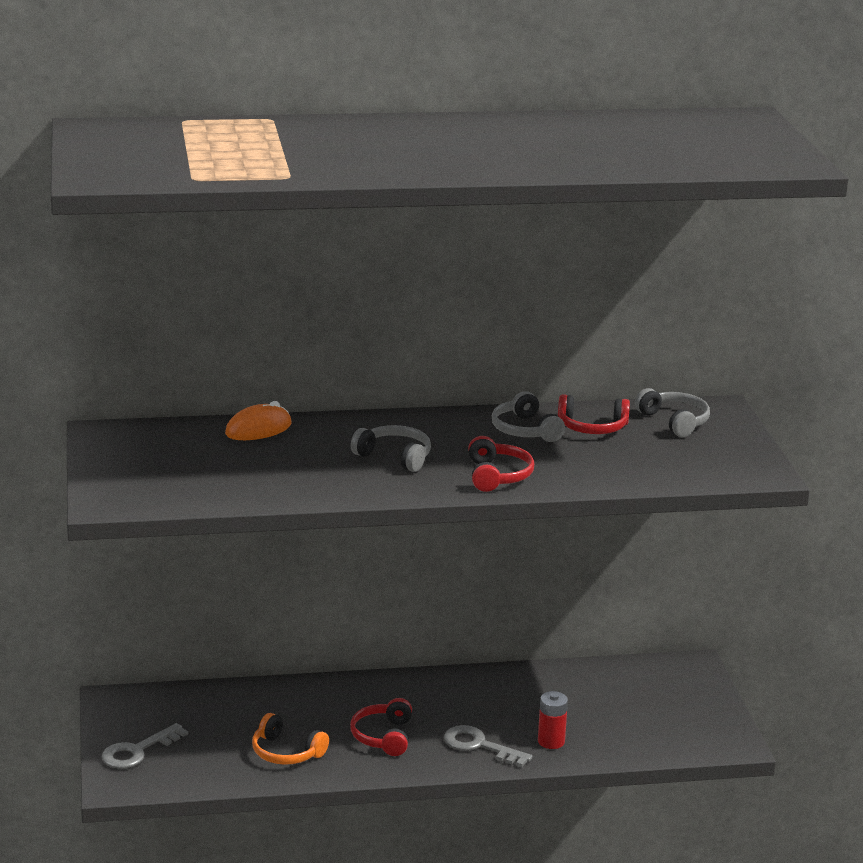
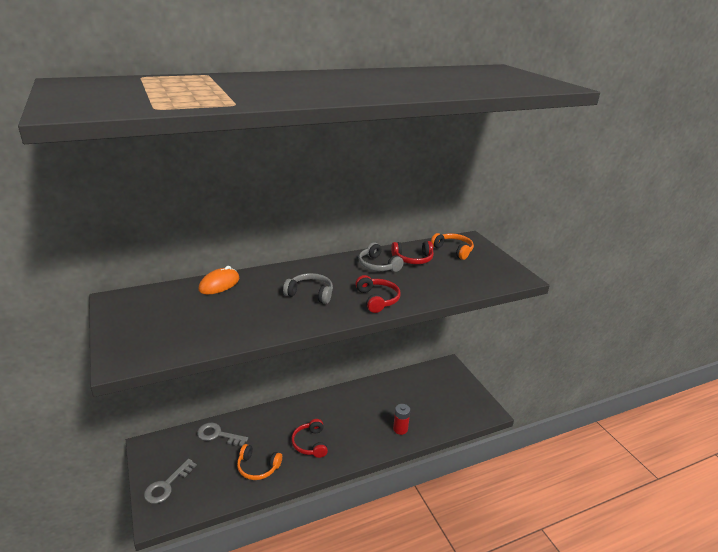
camera: 15 degrees left, 5 degrees up
(479, 746) = (364, 440): grey key -> grey key (218, 435)
(674, 421) = (453, 250): grey headphones -> orange headphones

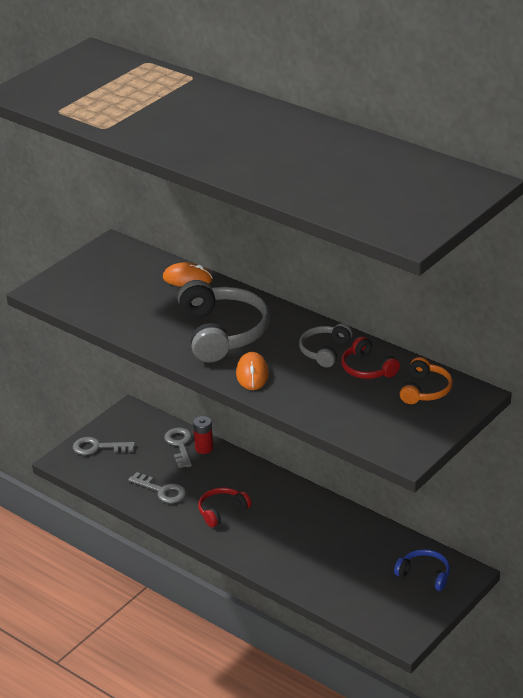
camera: 65 degrees right, 5 degrees up
(257, 467) = (162, 491): orange headphones -> grey key
(310, 294) = (222, 333): grey headphones -> grey headphones, size x1.88
(377, 299) = (252, 374): red headphones -> orange mouse
(400, 429) = (303, 569): red battery -> red battery (204, 448)
(440, 380) = (424, 575): none -> blue headphones

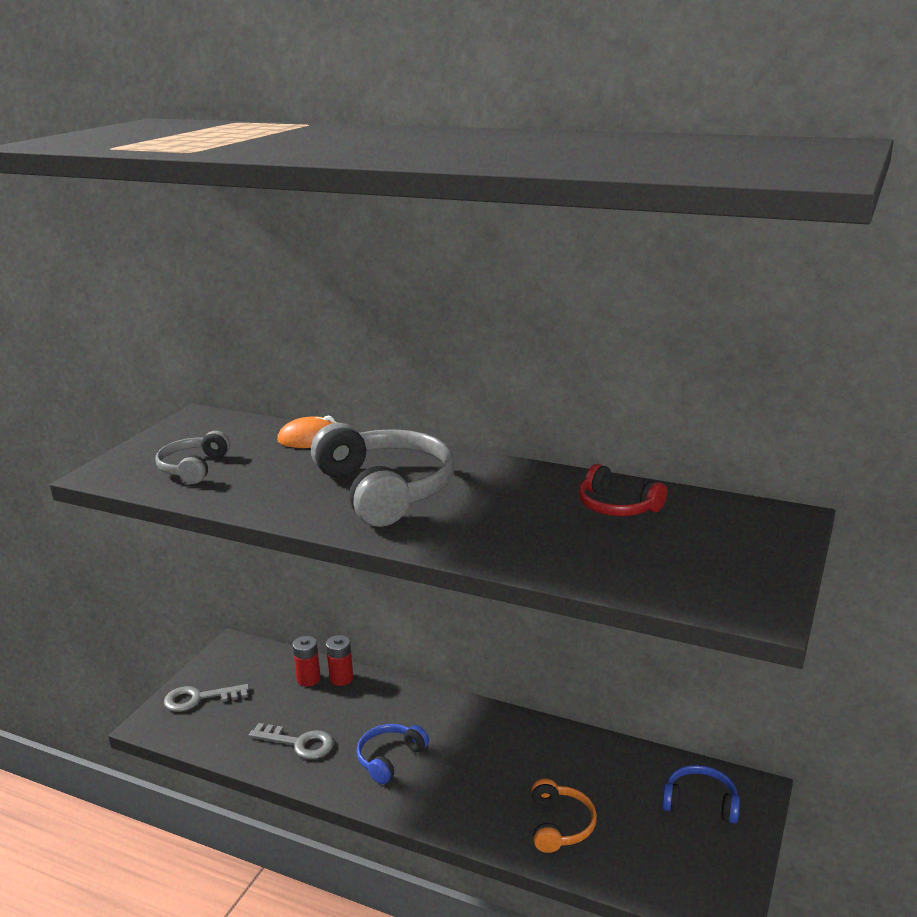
camera: 15 degrees left, 10 degrees down
(180, 445) = (308, 679): grey key -> red battery
(222, 511) = (389, 758): red headphones -> blue headphones
(252, 374) = (453, 533): orange mouse -> none
(325, 351) = (543, 493): grey headphones -> grey headphones (193, 468)
(425, 390) = (717, 521): orange headphones -> orange headphones (560, 825)

